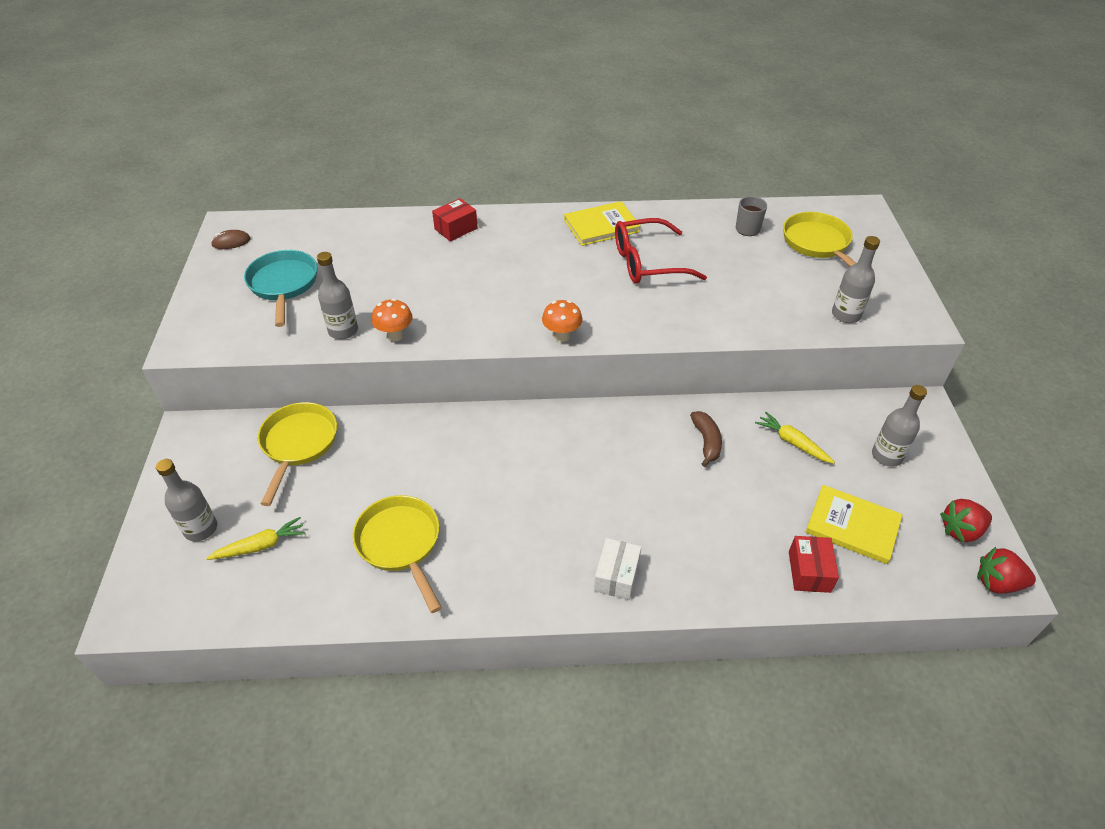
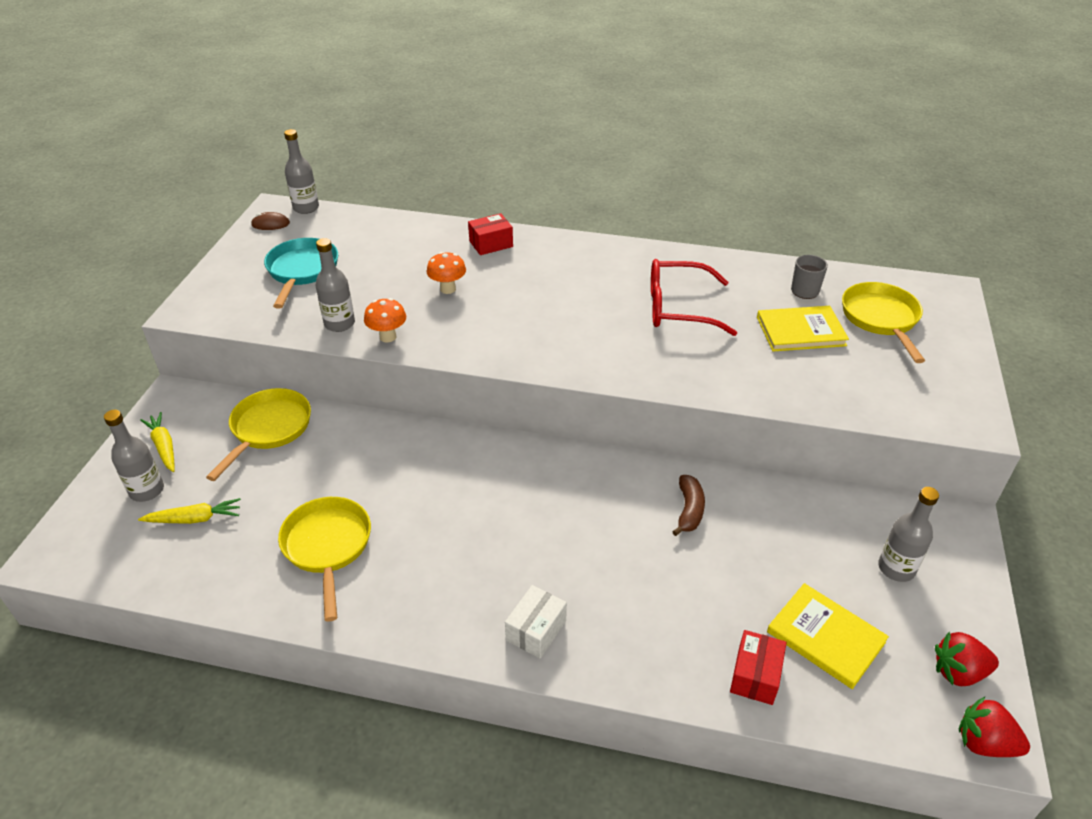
camera: 15 degrees right, 5 degrees down
(562, 336) = (556, 367): orange mushroom -> orange mushroom (448, 289)
(601, 226) = (643, 264): yellow book -> yellow book (800, 331)
(792, 442) = (788, 531): yellow carrot -> yellow carrot (164, 446)
(846, 315) = (884, 399): grey bottle -> grey bottle (306, 208)

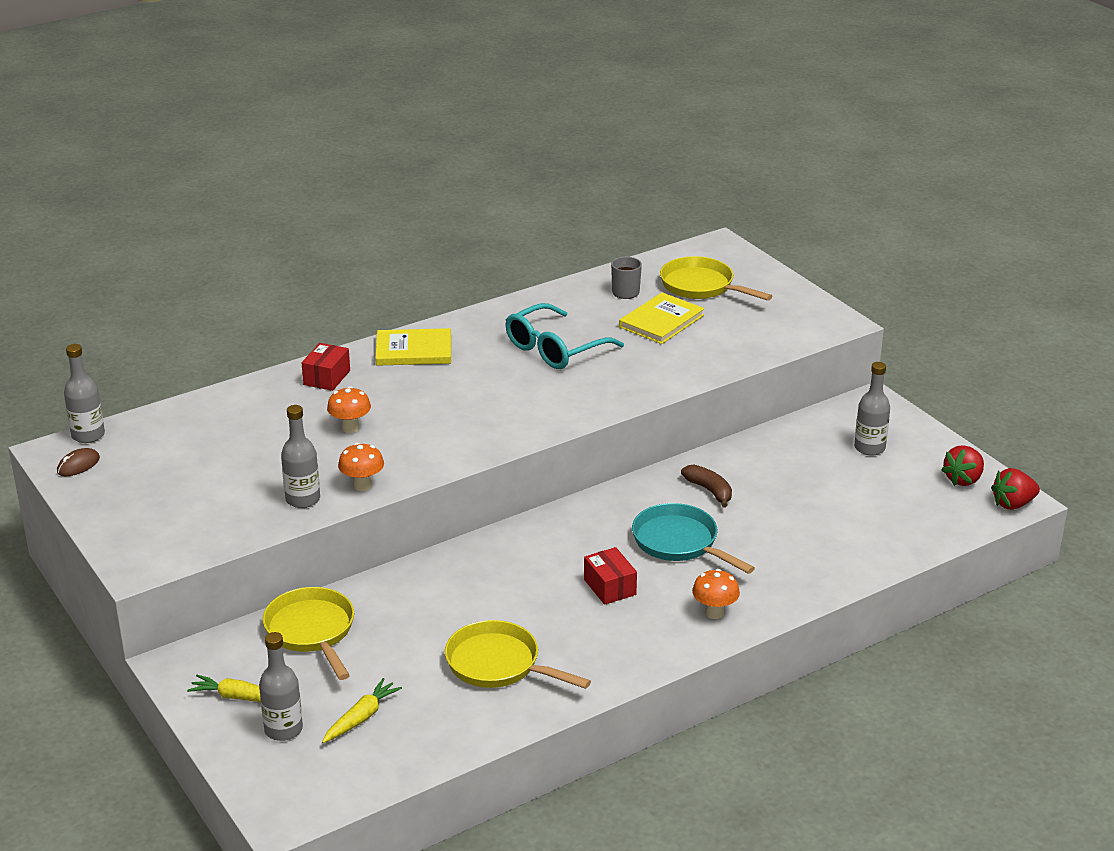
camera: 45 degrees left, 10 degrees down
(302, 271) = (189, 483): turquoise pan -> turquoise pan (679, 543)
(536, 630) = (714, 613): white box -> orange mushroom
(678, 308) = (554, 349): red glasses -> turquoise glasses
(755, 676) = (868, 550): red box -> red box (610, 587)
(825, 637) = (878, 507): yellow book -> yellow book (413, 350)

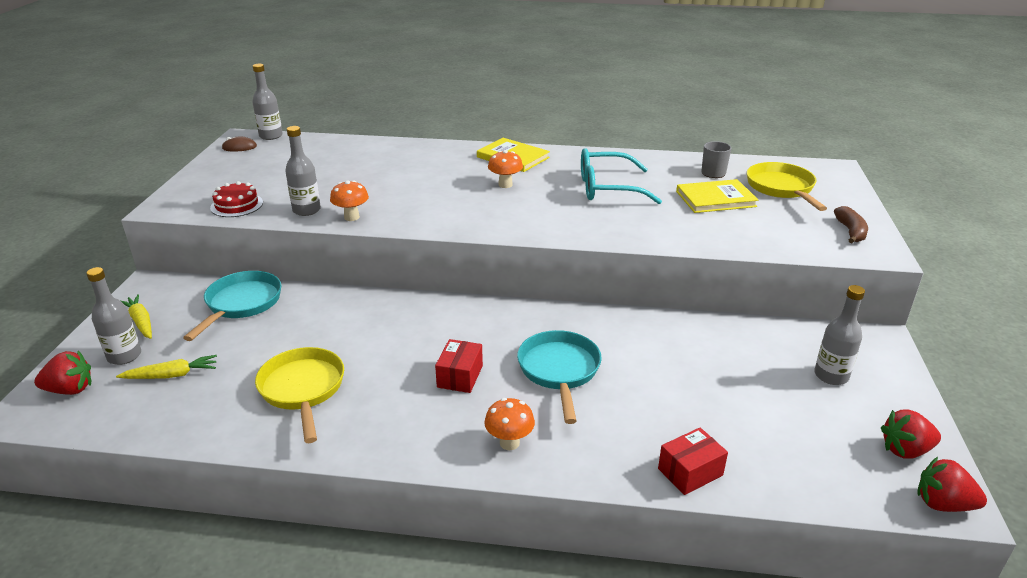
camera: 40 degrees right, 0 degrees up
(216, 528) = (237, 205): none -> red cake
(287, 778) = (70, 390): none -> red strawberry
(312, 631) = (241, 304): yellow pan -> turquoise pan
(327, 377) = (437, 153): red box -> red box (690, 472)
(350, 428) = (403, 183): orange mushroom -> orange mushroom (505, 185)
(709, 490) = (637, 343): brown banana -> brown banana (850, 231)

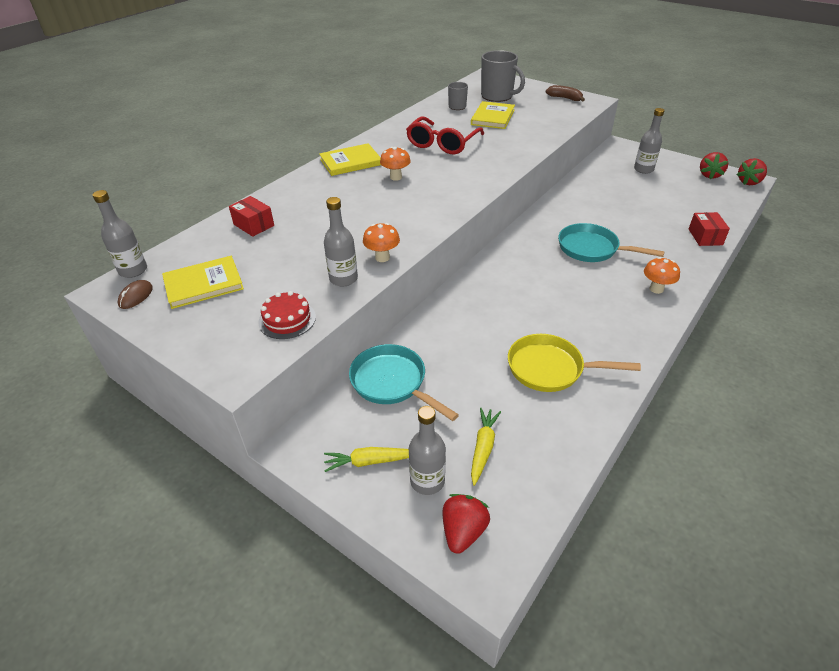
camera: 60 degrees left, 10 degrees up
(267, 163) = (203, 284): none -> yellow book
(460, 376) = (575, 289): red box -> red box (254, 225)
(607, 188) = (442, 144): turquoise glasses -> red glasses
(781, 188) = (497, 96): yellow pan -> grey mug

